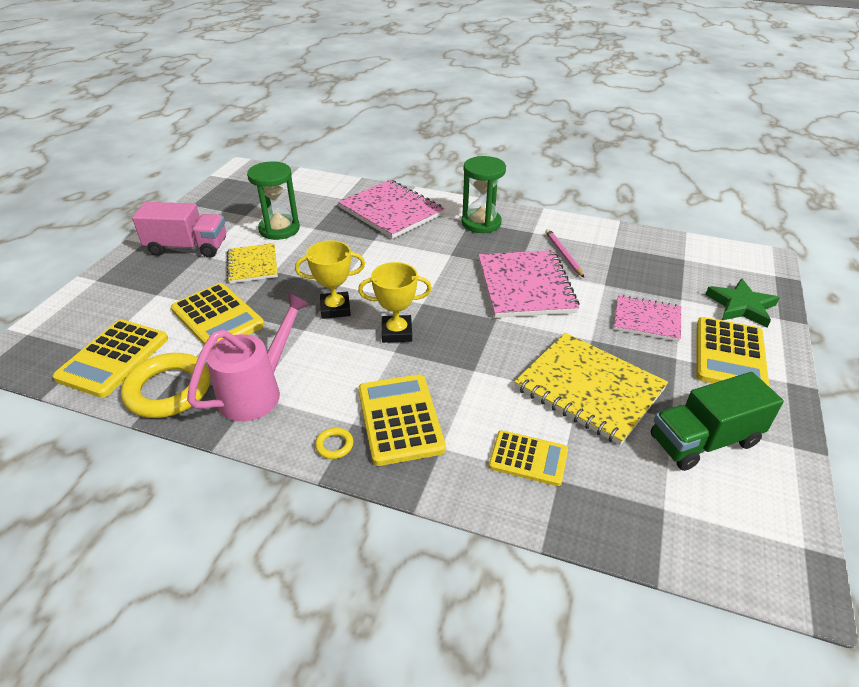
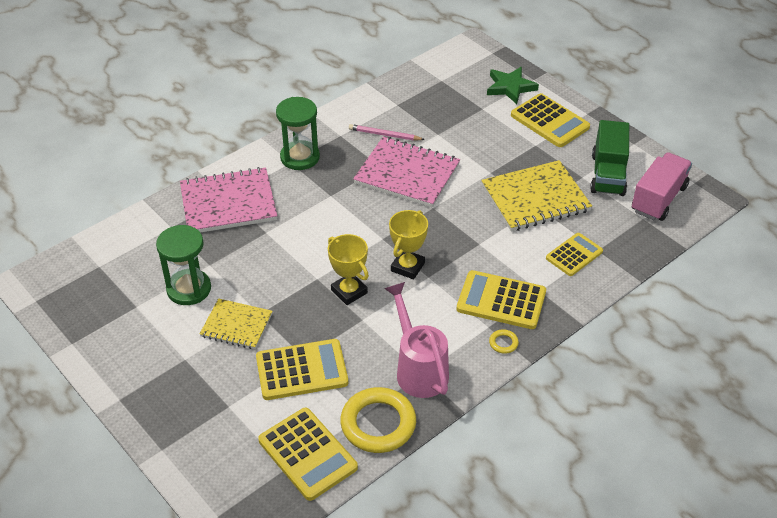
camera: 60 degrees left, 5 degrees up
(188, 247) = (162, 365): pink truck -> pink truck (658, 199)
(335, 308) = (349, 291): yellow trophy -> yellow trophy turned 60 degrees counterclockwise
(647, 320) = (491, 136): pink notebook -> none

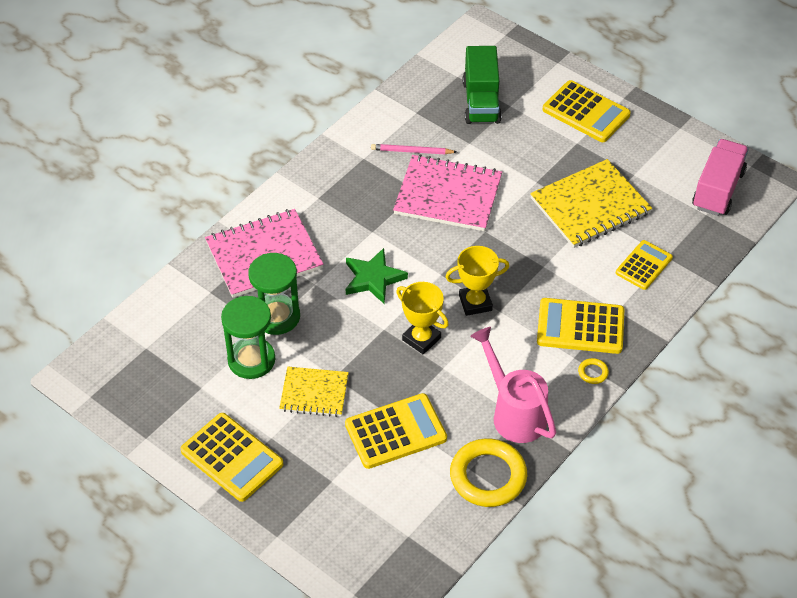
camera: 10 degrees left, 5 degrees up
(300, 157) = (326, 190): green hourglass -> green hourglass (277, 316)
(307, 454) = (426, 518): yellow calculator -> yellow calculator (232, 457)
(407, 267) = (475, 303): yellow trophy -> yellow trophy turned 60 degrees clockwise
(510, 87) = (534, 76): green star -> green star (373, 278)
(607, 174) = (660, 168): green truck -> green truck (481, 102)

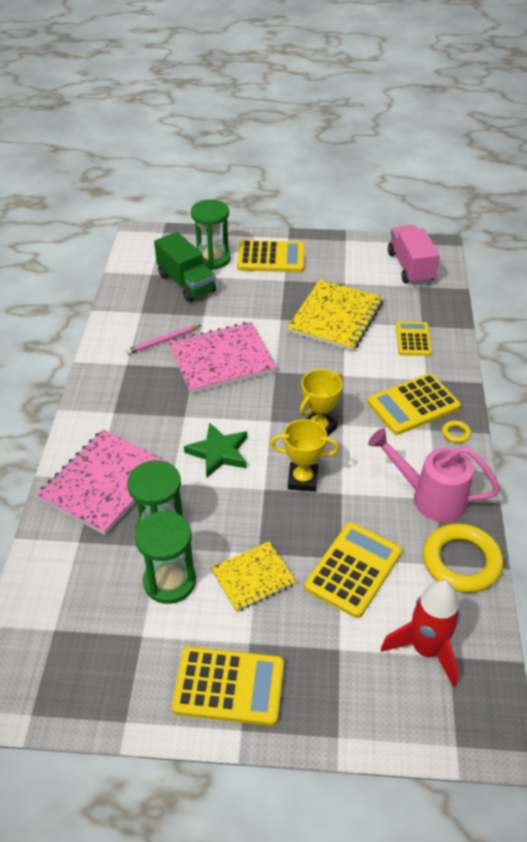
camera: 35 degrees left, 5 degrees down
(395, 520) = (426, 649): none -> red rocket
(528, 86) = (212, 259): none -> green hourglass

